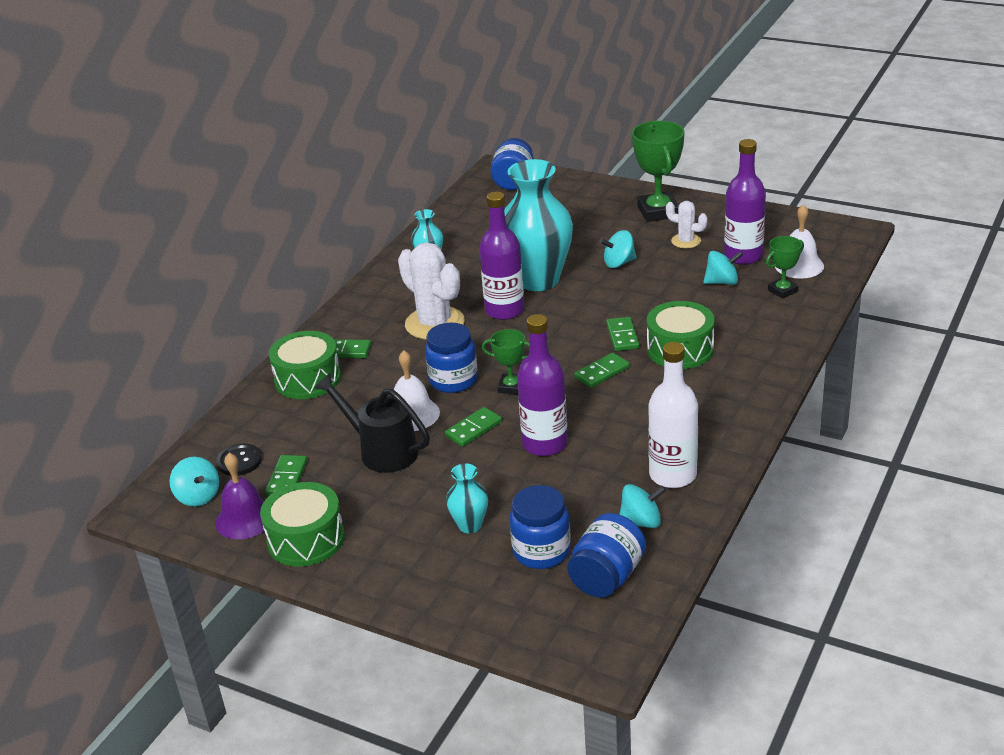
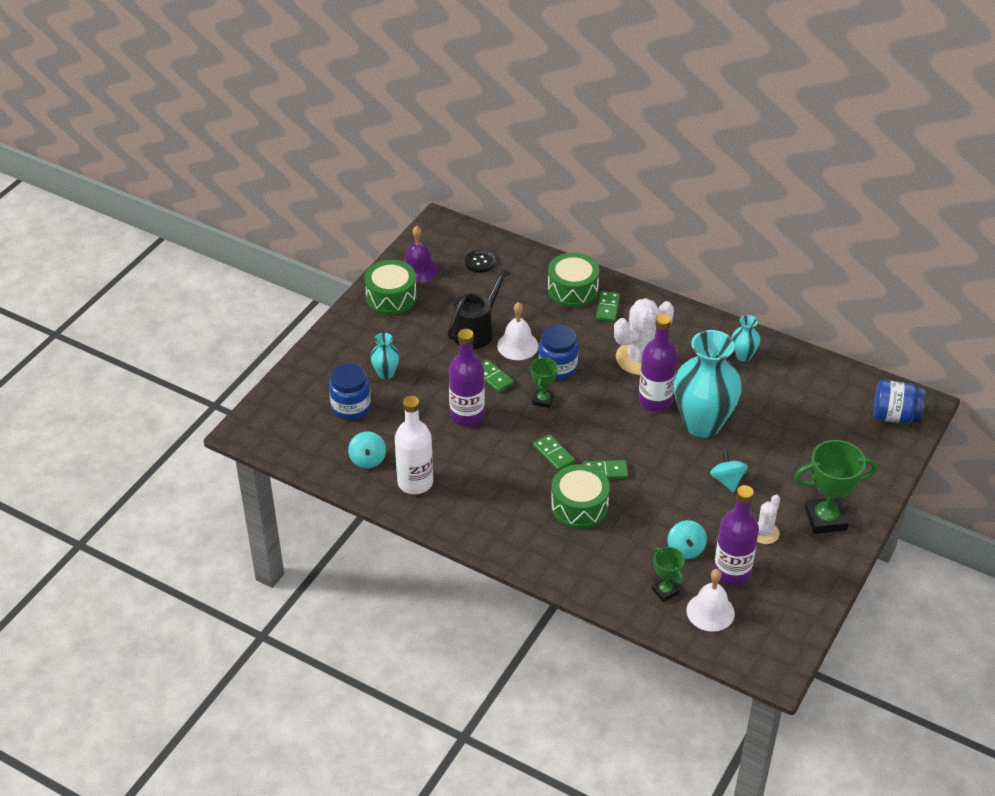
camera: 90 degrees right, 10 degrees up
(198, 496) = (446, 246): turquoise spinning top -> none
(287, 478) = (456, 285): green domino -> none
(607, 577) = (318, 437): blue jar -> none

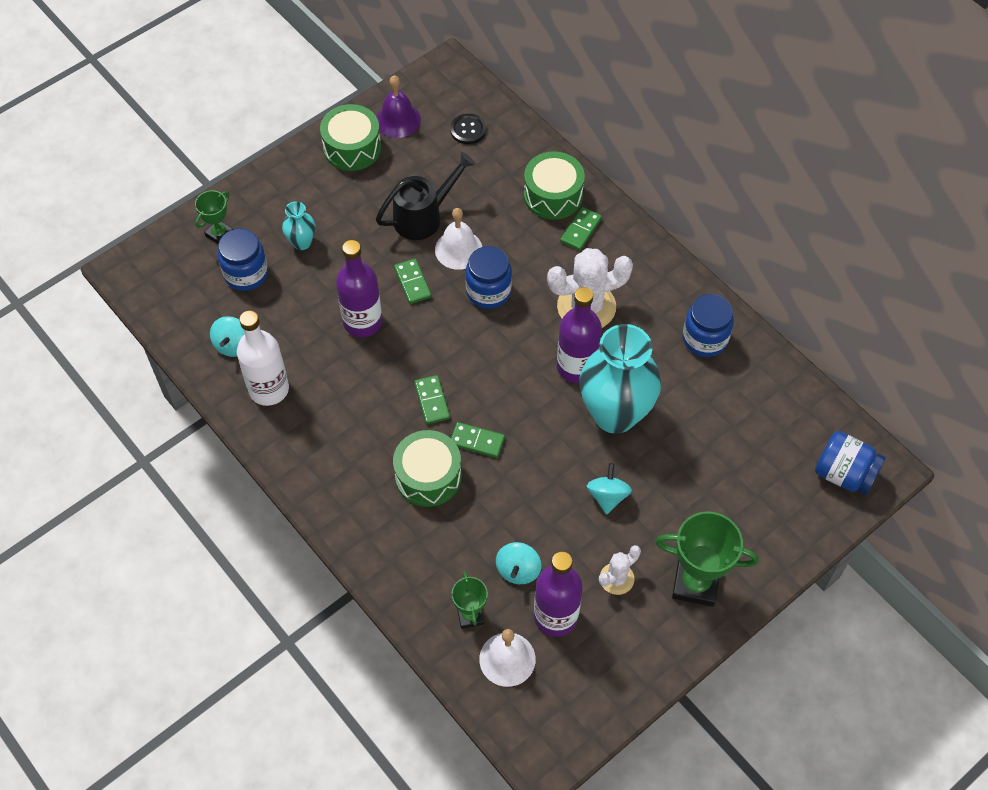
camera: 20 degrees right, 15 degrees up
(543, 400) = (453, 328): green trophy -> green trophy (219, 234)
(743, 356) = (705, 339): turquoise vase -> blue jar

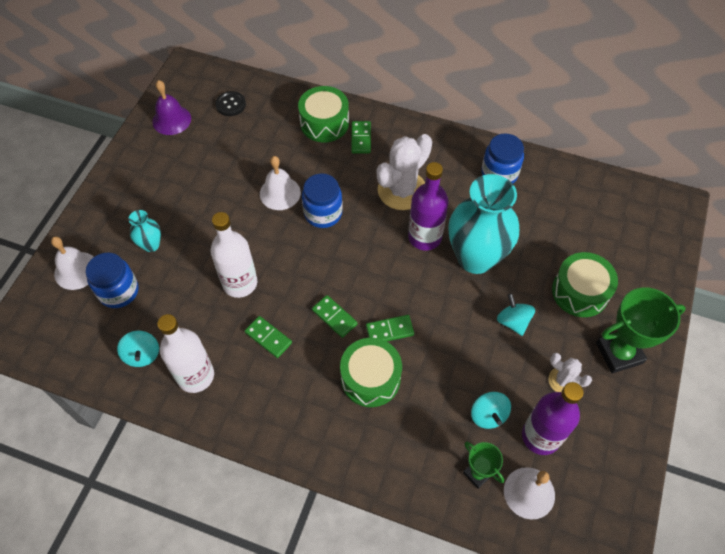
camera: 30 degrees left, 0 degrees up
(219, 234) = (76, 270): green trophy -> white bell
(352, 148) = (148, 155): green drum -> green drum (580, 292)
(362, 322) = (240, 283): purple bottle -> white bottle
(412, 282) = (260, 234): green domino -> green domino (268, 338)
(424, 216) = (237, 181): black watering can -> none
(616, 578) = (563, 381): white cactus -> white cactus turned 75 degrees counterclockwise
(844, 474) = (656, 221): blue jar -> none

